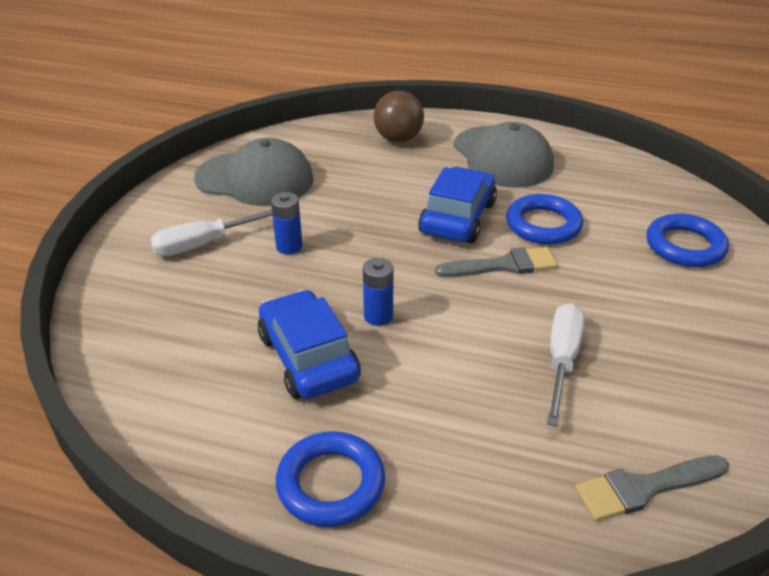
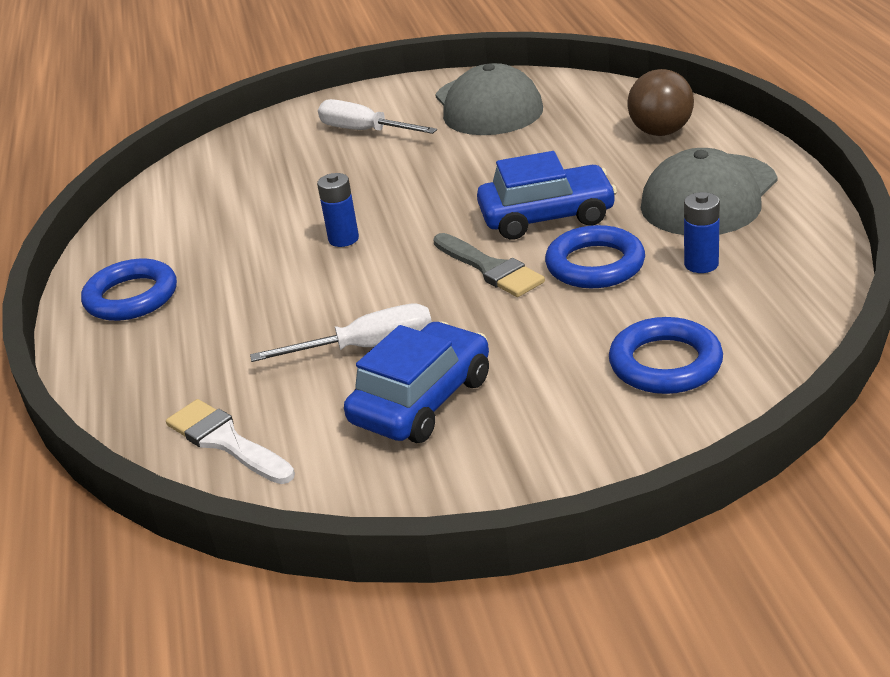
camera: 65 degrees right, 5 degrees down
(289, 247) = (400, 163): blue battery -> blue battery (701, 264)
(308, 357) = (261, 232): blue car -> blue car (422, 400)
(644, 488) = (226, 441): grey brush -> white brush

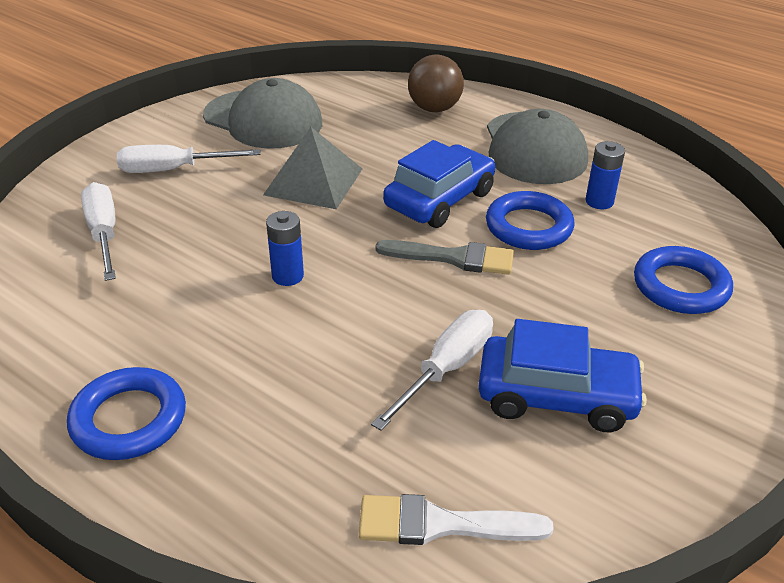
camera: 45 degrees left, 5 degrees up
(260, 167) = (104, 233): none -> white screwdriver
(422, 400) = (556, 396): blue car -> blue car turned 105 degrees clockwise
(460, 170) = (313, 181): none -> grey pyramid

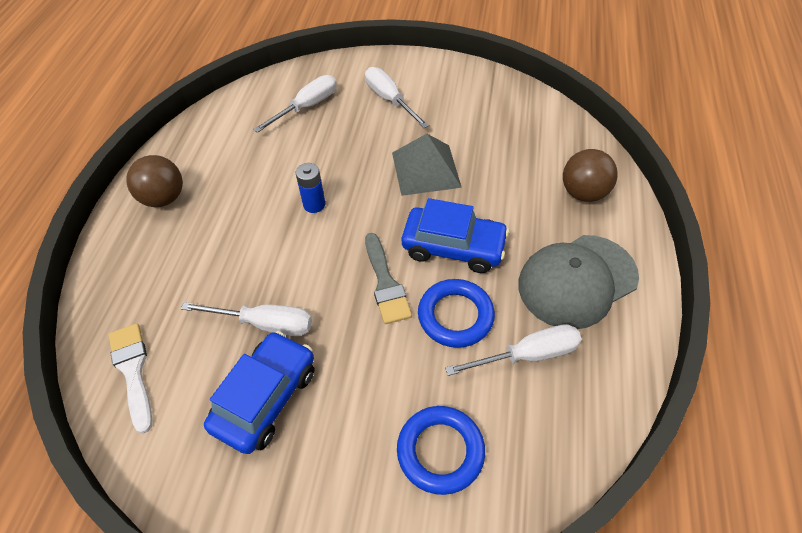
camera: 65 degrees right, 15 degrees up
(129, 419) = (164, 198): blue ring -> brown ball
(263, 120) = (482, 109): grey cap -> none
(556, 396) = (265, 398): blue car -> blue car turned 135 degrees counterclockwise
(599, 201) = (527, 355): blue battery -> white screwdriver

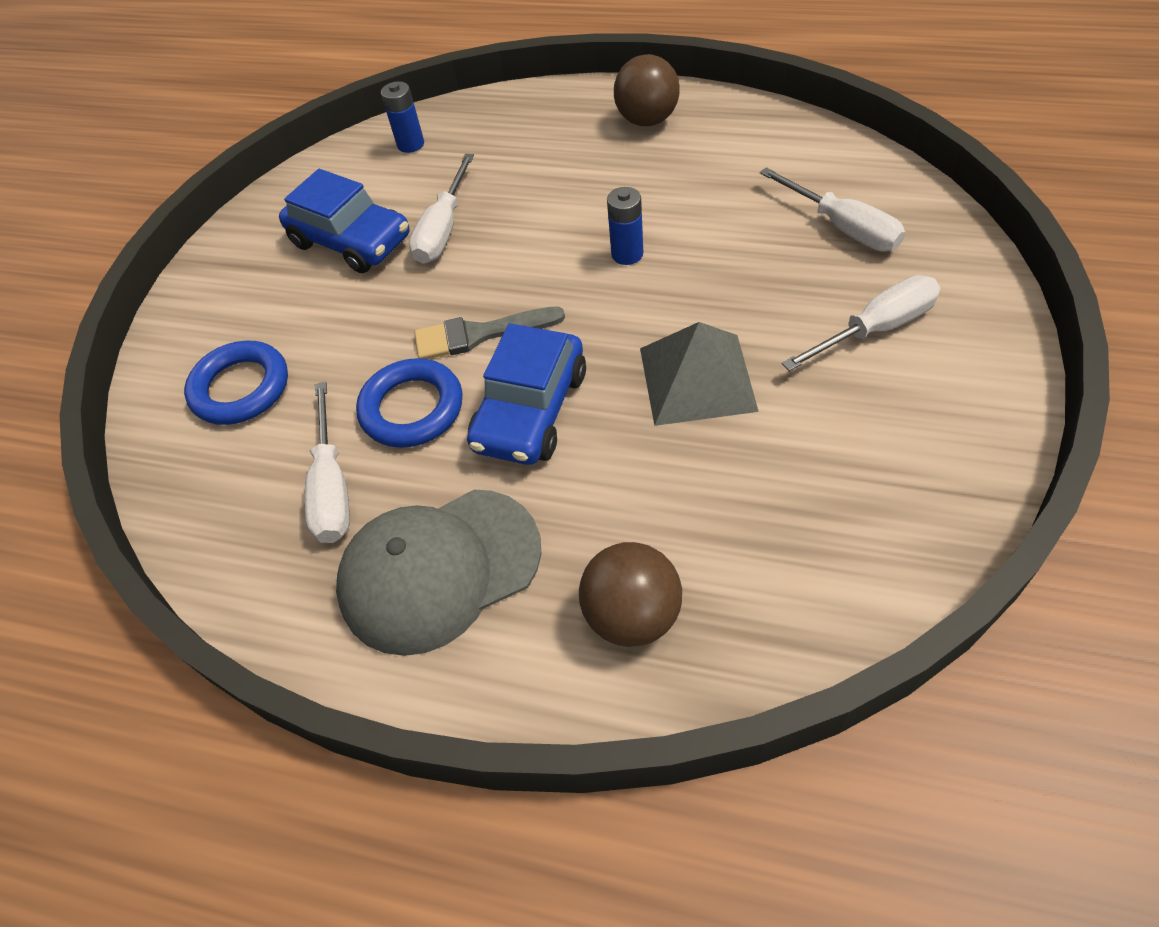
camera: 100 degrees right, 0 degrees up
(133, 371) = (411, 144): white brush -> blue battery
(577, 281) = (439, 570): grey cap -> grey cap turned 90 degrees counterclockwise

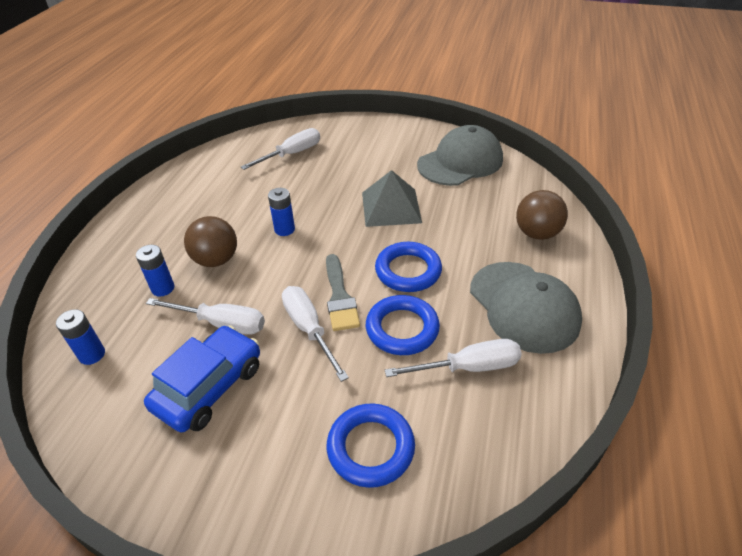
camera: 95 degrees left, 10 degrees down
(507, 167) = (163, 288): none -> blue battery
(530, 410) = (408, 271): blue car -> blue ring
(647, 120) = (151, 217): brown ball -> brown ball (216, 260)
(875, 329) = (366, 152): white screwdriver -> white screwdriver (309, 329)
(875, 489) = (460, 162): none -> grey cap

